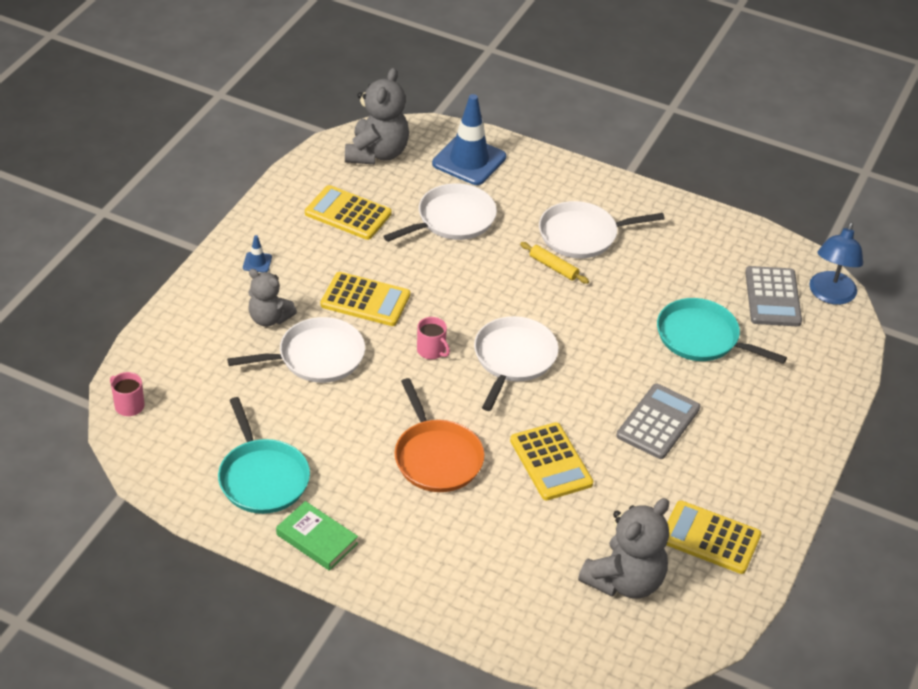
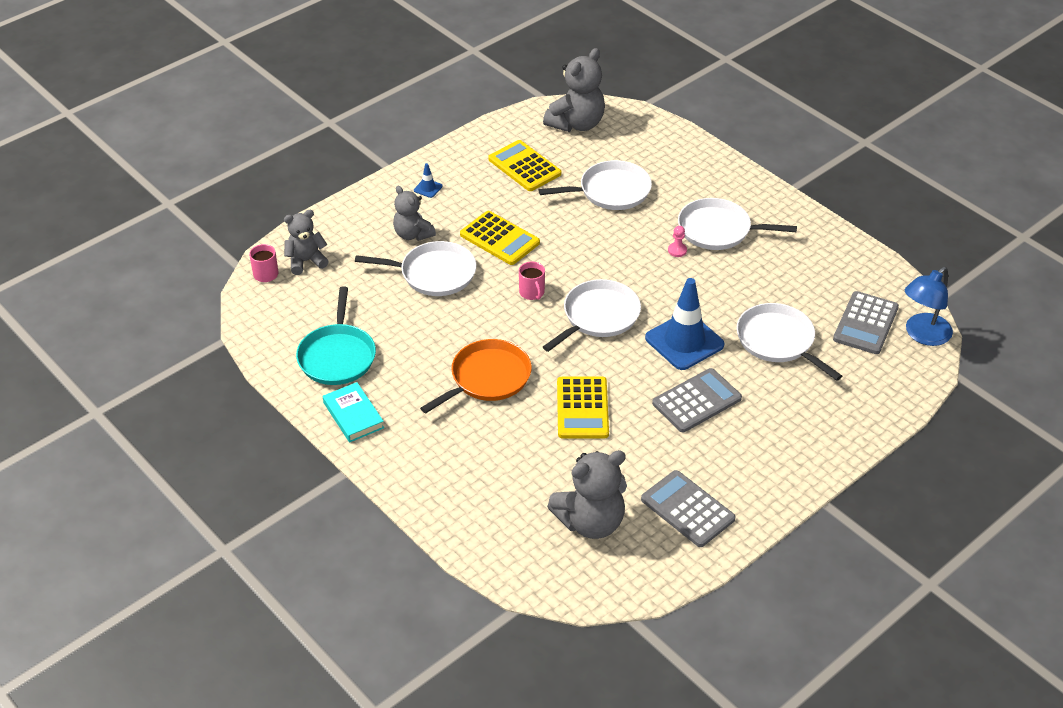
camera: 25 degrees right, 0 degrees up
(167, 379) = (306, 261): none -> grey teddy bear
(317, 539) = (353, 415): green book -> turquoise book
(436, 457) = (487, 378): orange pan -> orange pan turned 135 degrees counterclockwise
(469, 160) = (653, 146): blue traffic cone -> blue traffic cone (684, 341)
(553, 267) = (677, 250): yellow rolling pin -> pink pawn
(702, 337) = (778, 341): turquoise pan -> white pan
(710, 538) = (687, 509): yellow calculator -> grey calculator

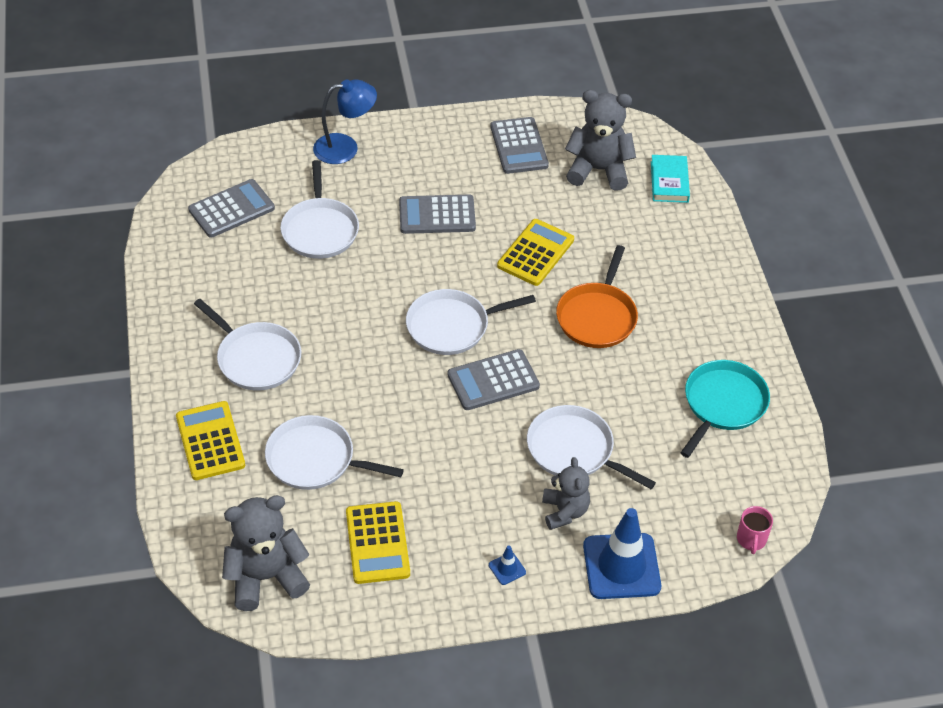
camera: 150 degrees left, 5 degrees up
(306, 261) = (699, 534): grey teddy bear -> none
(353, 415) = (738, 339): turquoise book -> turquoise book (669, 182)
(487, 378) = (597, 316): orange pan -> orange pan turned 60 degrees counterclockwise
(499, 239) = (478, 459): yellow calculator -> yellow calculator (210, 441)
(532, 292) = (493, 380): pink mug -> grey calculator
(677, 250) = (317, 356): pink pawn -> none
(684, 341) = (398, 267): blue traffic cone -> blue traffic cone (621, 566)
(922, 335) = (199, 178): blue lamp -> blue lamp (345, 147)

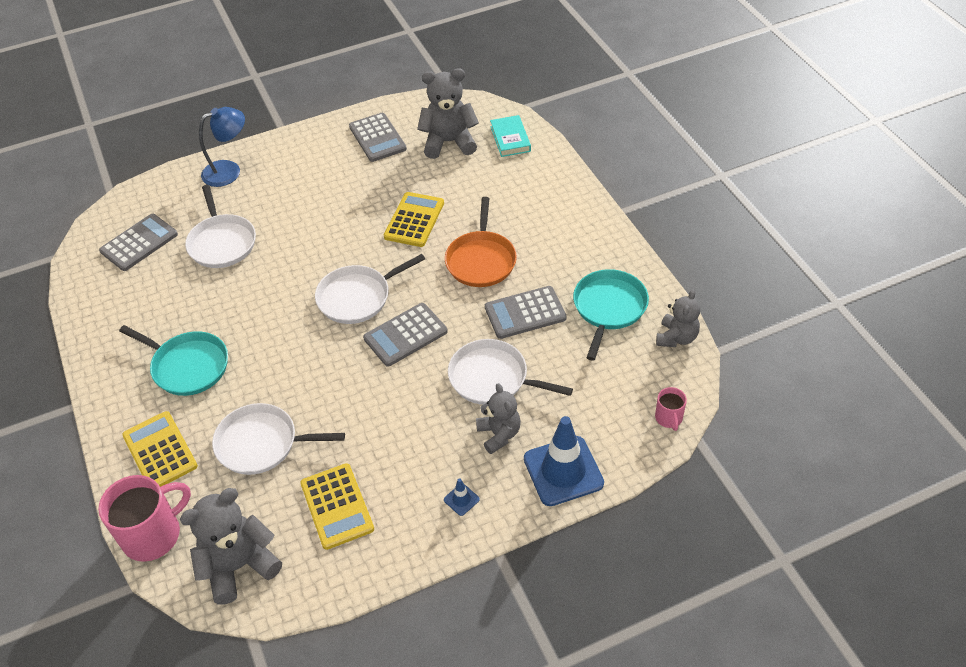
camera: 10 degrees left, 0 degrees up
(187, 524) = (153, 534): none -> pink mug
(256, 358) = (187, 366): white pan -> turquoise pan
(437, 215) = (321, 208): grey calculator -> grey calculator (525, 313)
(787, 455) = (676, 337): none -> grey teddy bear

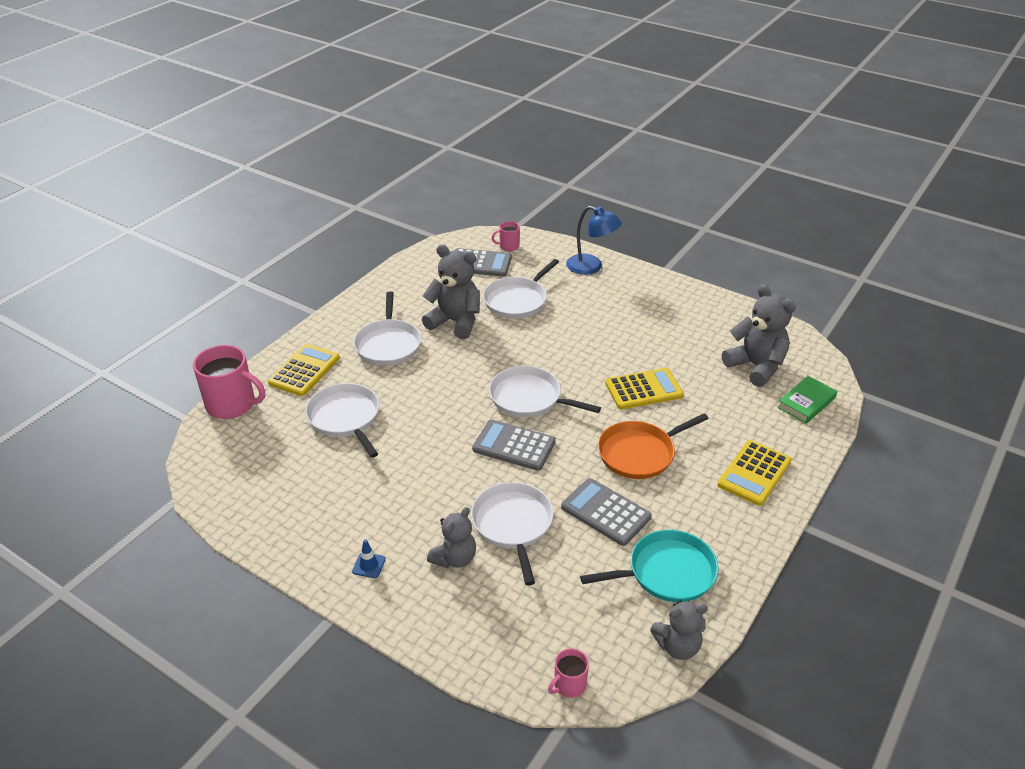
camera: 55 degrees right, 10 degrees down
(136, 210) = (508, 246): none -> pink mug
(187, 366) = (388, 344): turquoise pan -> white pan
(239, 566) = (230, 462): grey teddy bear -> grey teddy bear (455, 322)
(337, 506) = (314, 489): yellow calculator -> yellow calculator (754, 473)
(377, 138) = (712, 323): grey calculator -> none
(510, 139) = (806, 402): turquoise book -> green book
(563, 471) = (446, 625): blue traffic cone -> none

